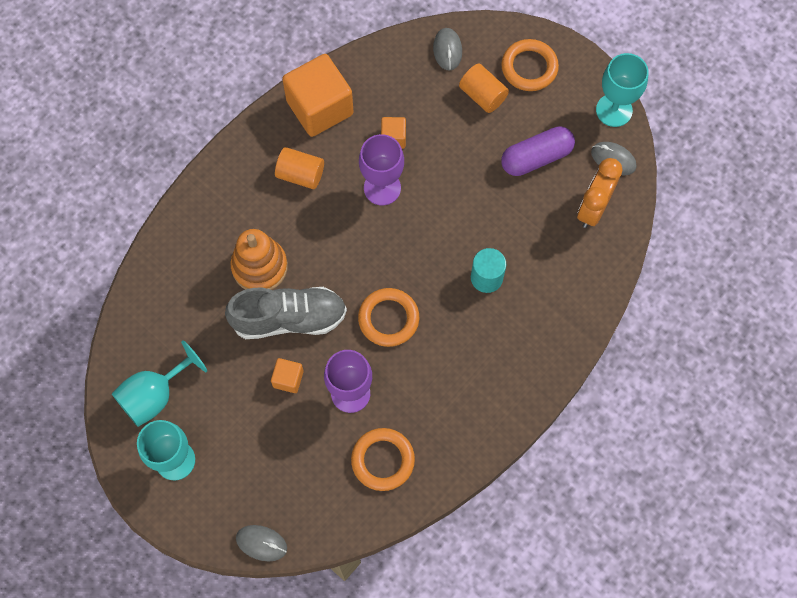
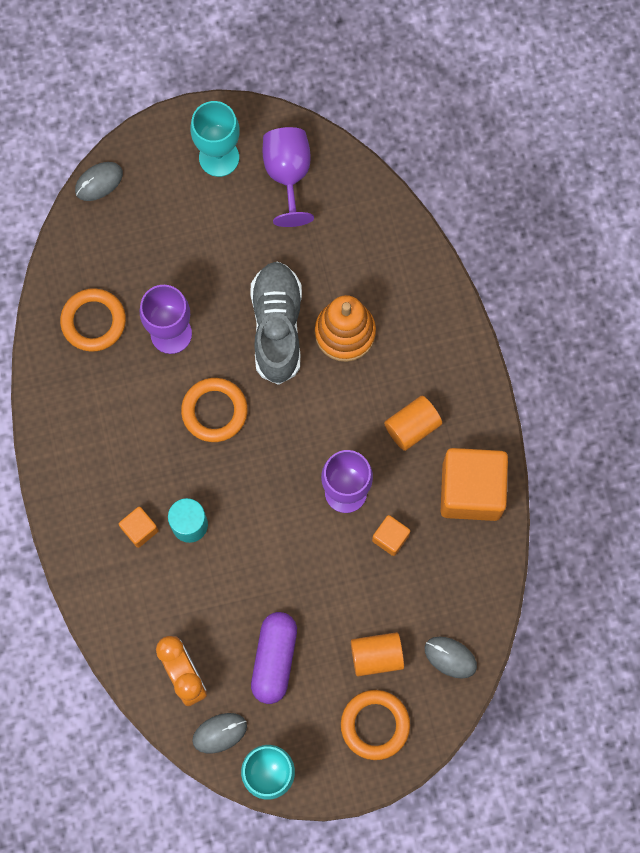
camera: 125 degrees right, 5 degrees up
(155, 395) = (288, 175): turquoise goblet -> purple goblet
(288, 379) = (222, 291): orange cube -> orange cube (140, 529)
(289, 318) = (277, 327): grey shoe -> grey shoe turned 150 degrees clockwise

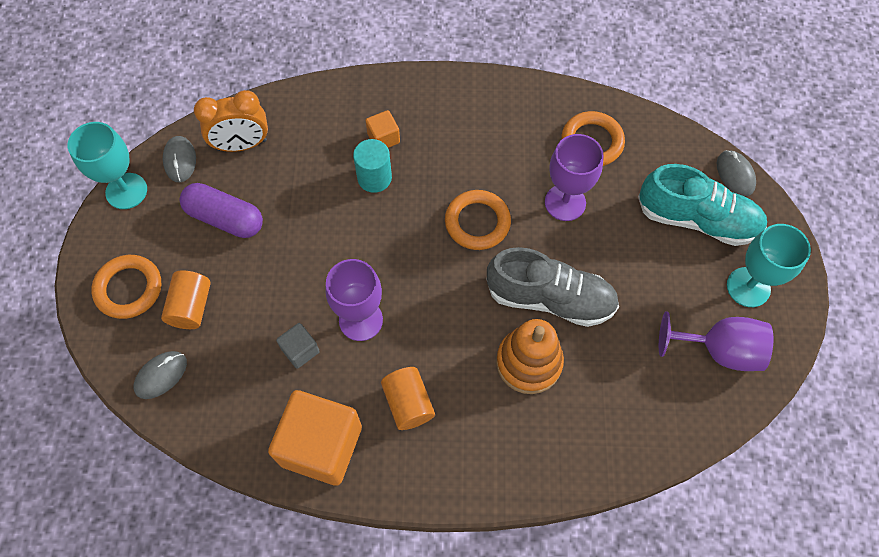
camera: 105 degrees right, 10 degrees down
(158, 210) = (697, 219): none -> turquoise shoe
(390, 538) = (300, 350): orange cube -> grey cube

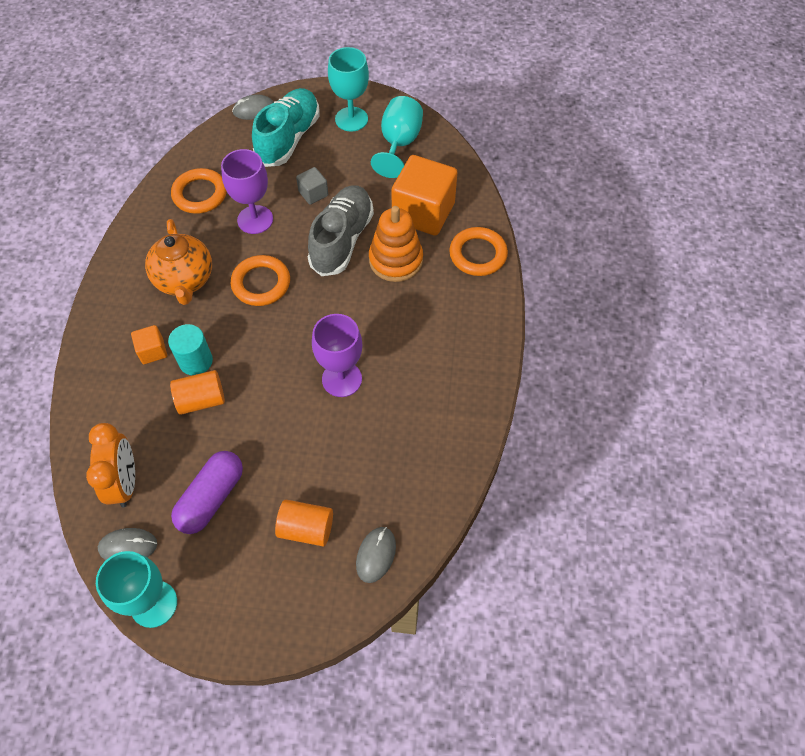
camera: 85 degrees left, 5 degrees down
(129, 289) = (276, 593): orange ring -> orange ring (478, 254)
(161, 375) = (376, 555): grey mouse -> grey mouse turned 60 degrees clockwise
(300, 350) = (365, 429): grey cube -> grey cube (313, 193)
(321, 445) = (454, 414): orange cube -> orange cube (423, 212)
(408, 403) = (422, 347): orange cylinder -> orange cylinder (201, 400)
(472, 149) = (185, 280): none -> orange teapot
(719, 350) = (399, 144): purple goblet -> turquoise goblet

